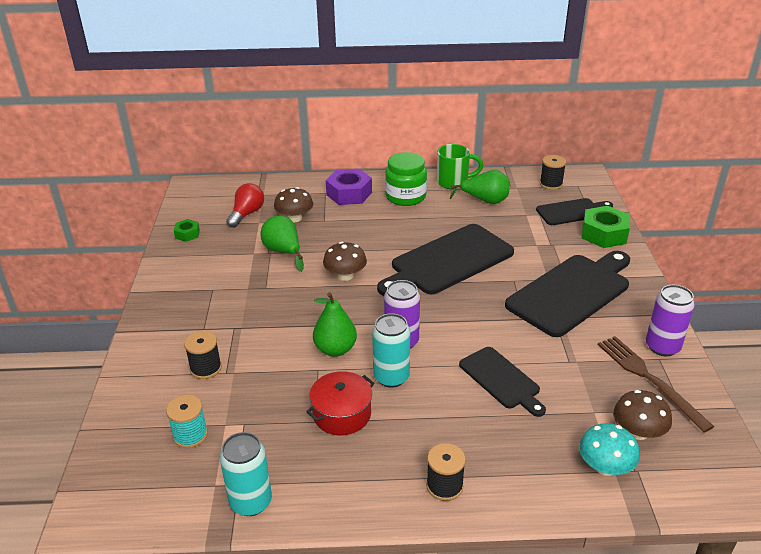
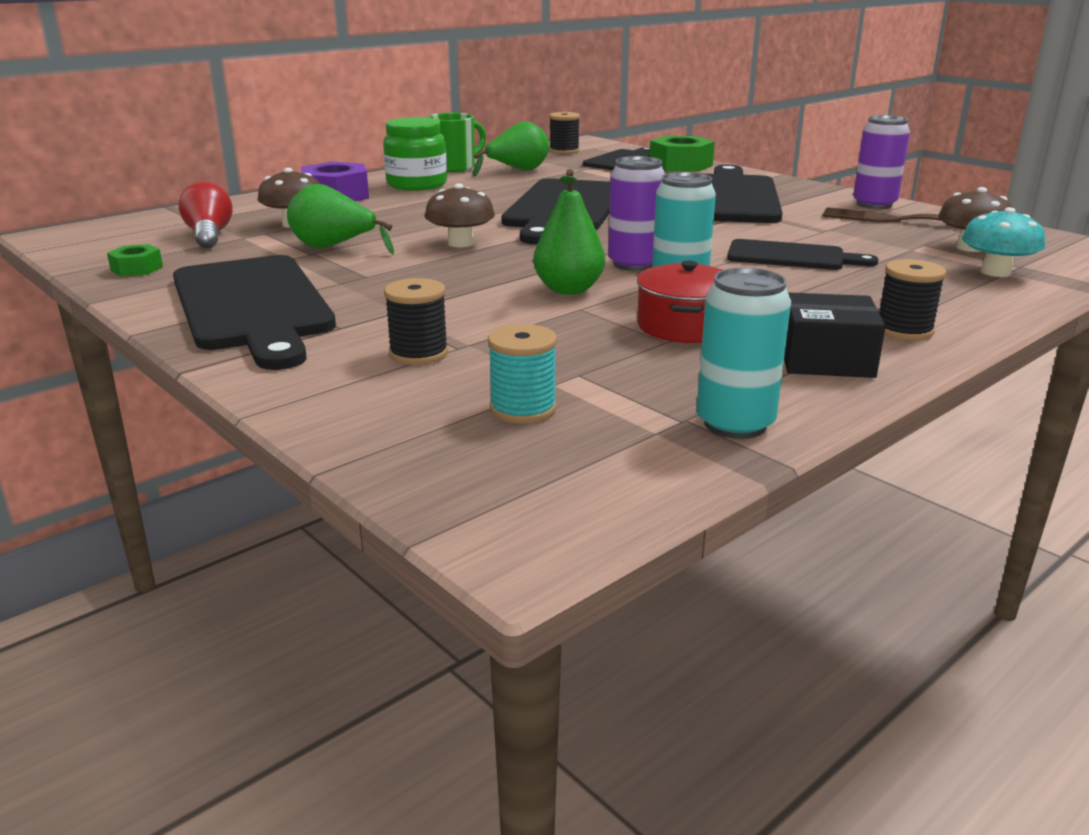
camera: 40 degrees left, 10 degrees down
(192, 292) = (252, 306): none -> black cutting board
(364, 483) = (825, 359): none -> black box

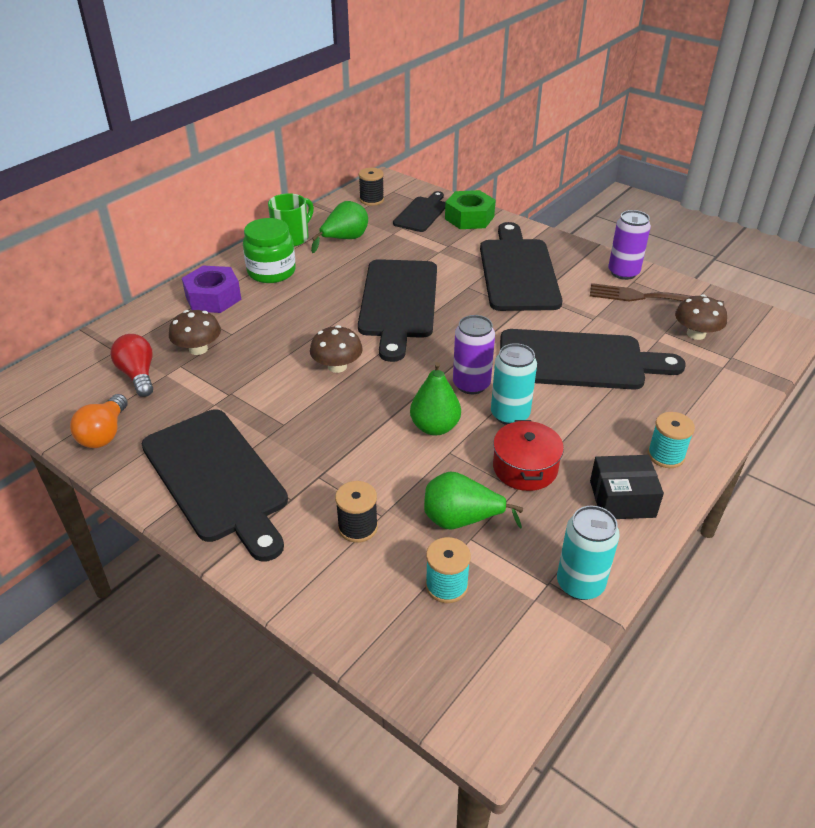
camera: 10 degrees left, 15 degrees up
(137, 268) = (104, 433): green nut -> orange light bulb
(334, 248) = (244, 384): green pear -> green pear (461, 520)
(791, 256) = (578, 361): black cutting board -> black cutting board, size x1.77
(904, 330) = (665, 455): black spool -> turquoise spool
(995, 272) = (716, 368): turquoise mushroom -> none

